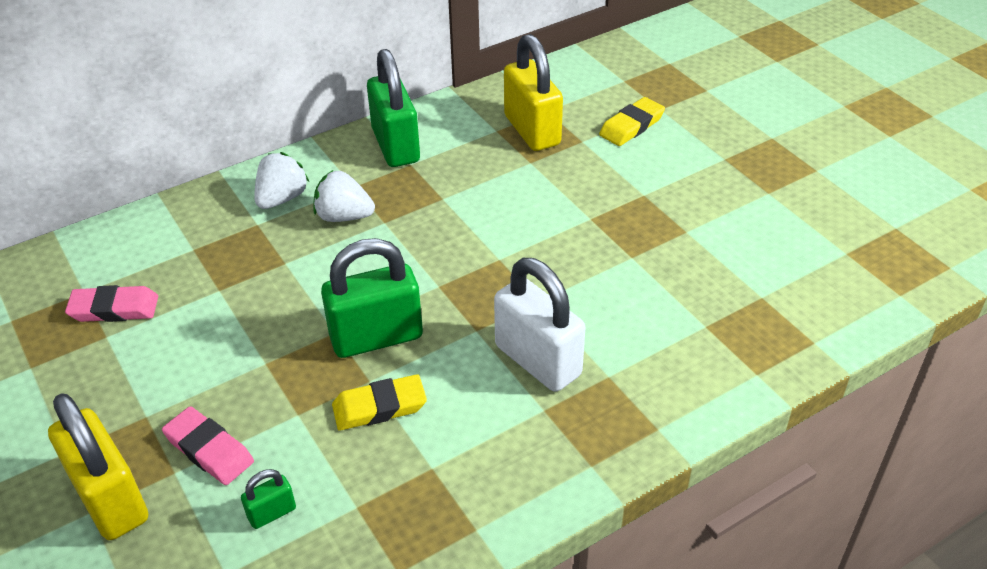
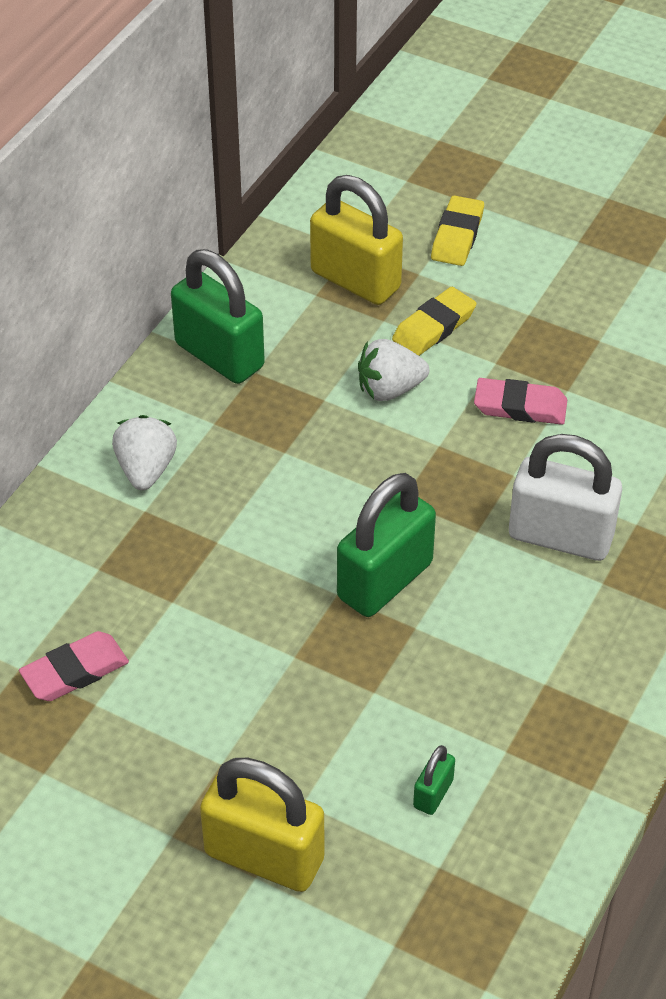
camera: 30 degrees left, 5 degrees up
(209, 450) = (318, 765): pink eraser -> pink eraser (520, 406)
(344, 216) = (235, 463): white strawberry -> white strawberry (389, 389)
(379, 407) = (448, 649): yellow eraser -> yellow eraser (434, 327)

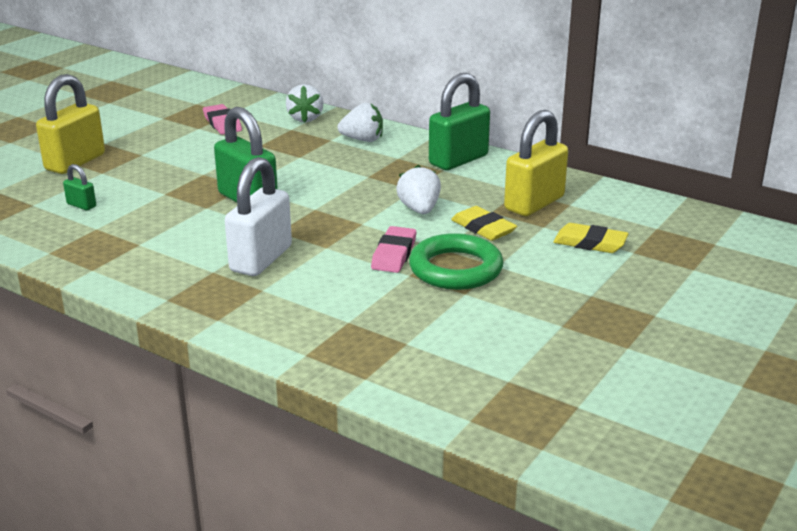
camera: 95 degrees right, 20 degrees down
(51, 554) = (305, 118): none -> white strawberry
(545, 349) = (455, 269): none -> green ring

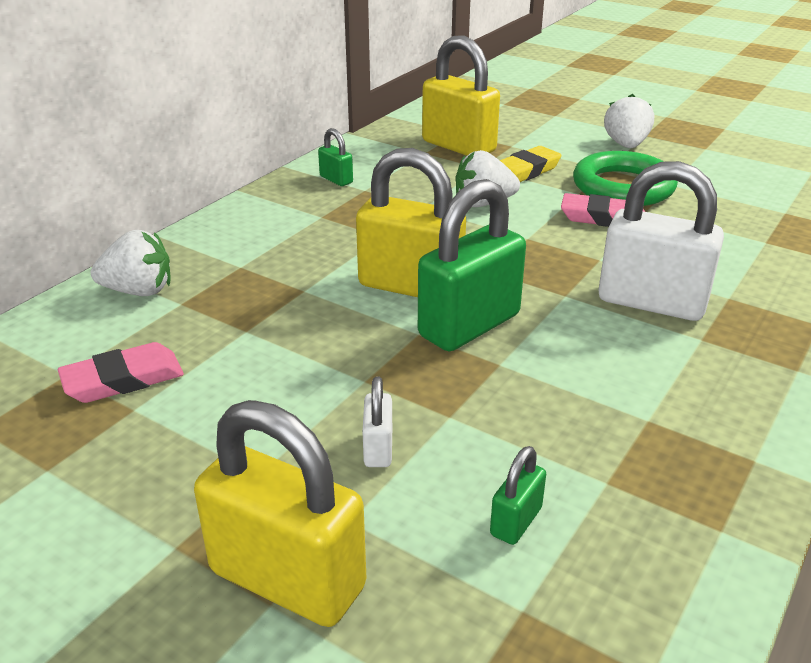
camera: 90 degrees left, 5 degrees up
(146, 177) = (378, 448): none -> white padlock
(298, 184) = (410, 286): none -> yellow padlock
(362, 140) = (250, 240): white strawberry -> white strawberry (626, 145)
(458, 160) = (336, 180): green padlock -> green padlock, size x0.45
(590, 243) = (544, 129): yellow eraser -> none

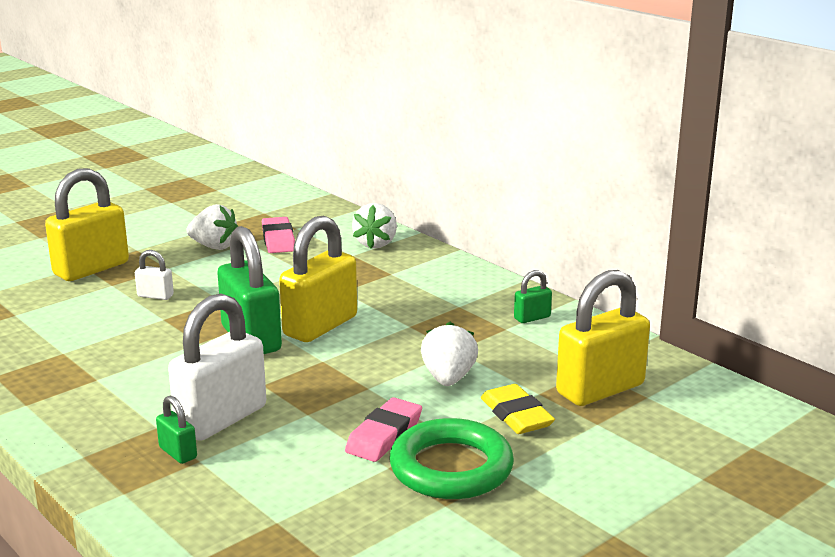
camera: 105 degrees right, 10 degrees down
(516, 521) = (65, 322): green padlock -> green padlock (178, 453)
(626, 145) = (577, 506): white strawberry -> white strawberry (214, 247)

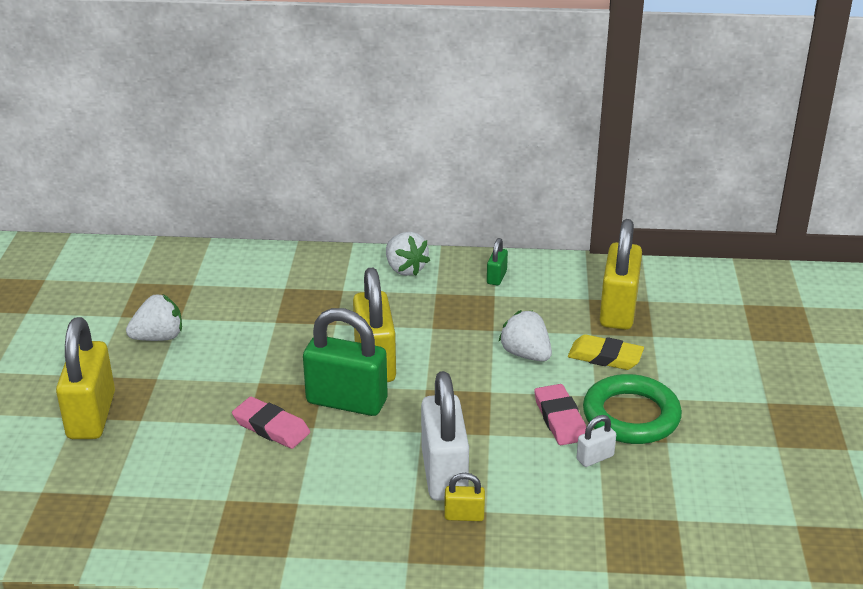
camera: 45 degrees left, 10 degrees up
(155, 296) = (200, 409): white padlock -> white padlock (595, 458)
(178, 453) = (464, 515): green padlock -> yellow padlock
(278, 240) = (200, 303): pink eraser -> pink eraser (271, 427)
(376, 244) = (285, 268): white strawberry -> white strawberry (405, 269)

